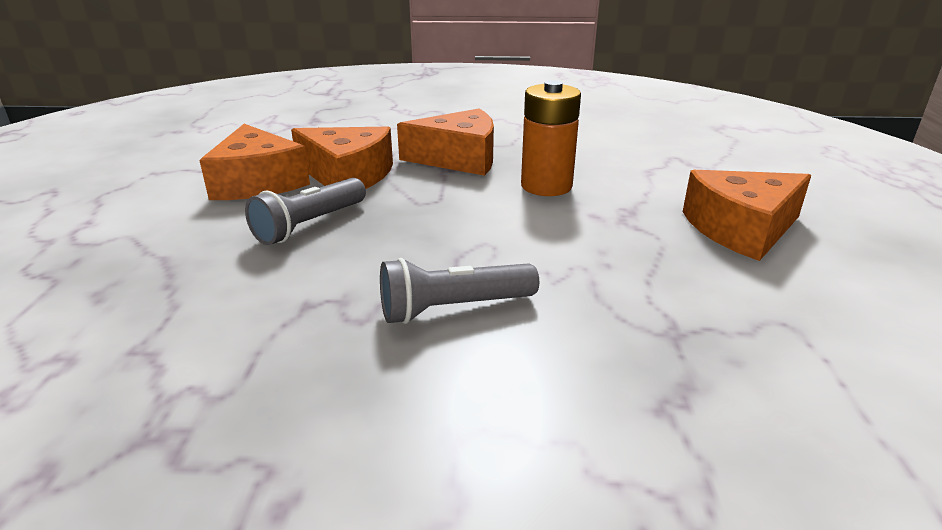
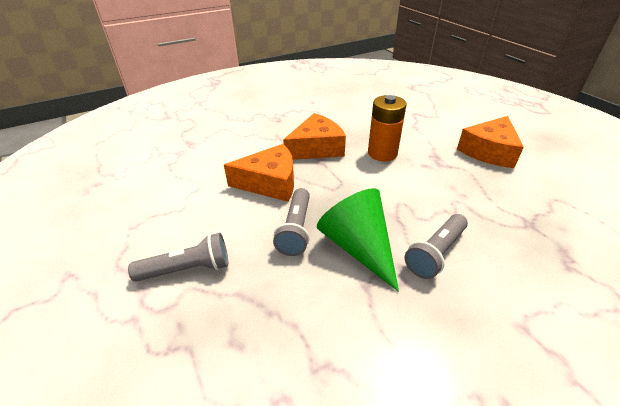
camera: 30 degrees left, 10 degrees up
(149, 220) = (187, 269): none -> grey flashlight
(257, 182) = (220, 208): orange cheese -> none
(357, 266) = (358, 247): none -> green cone

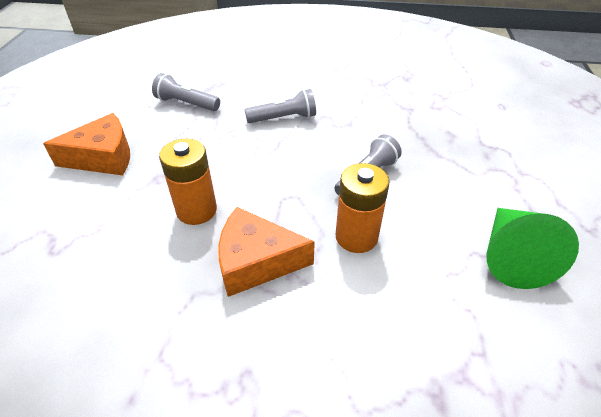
camera: 145 degrees left, 5 degrees up
(187, 269) = (476, 187): grey flashlight -> grey flashlight (186, 104)
(270, 183) = (356, 237): orange cheese -> orange battery
(358, 247) = (330, 143): green cone -> green cone (511, 256)

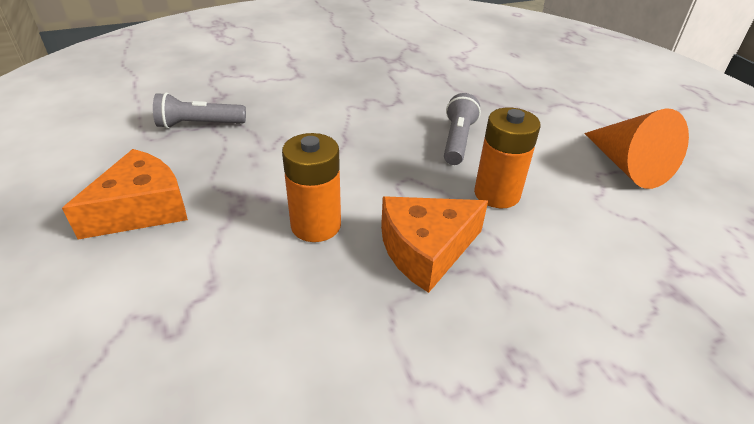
camera: 30 degrees left, 5 degrees down
(283, 118) = (327, 111): grey flashlight -> none
(511, 256) = (627, 166): green cone -> orange cone

